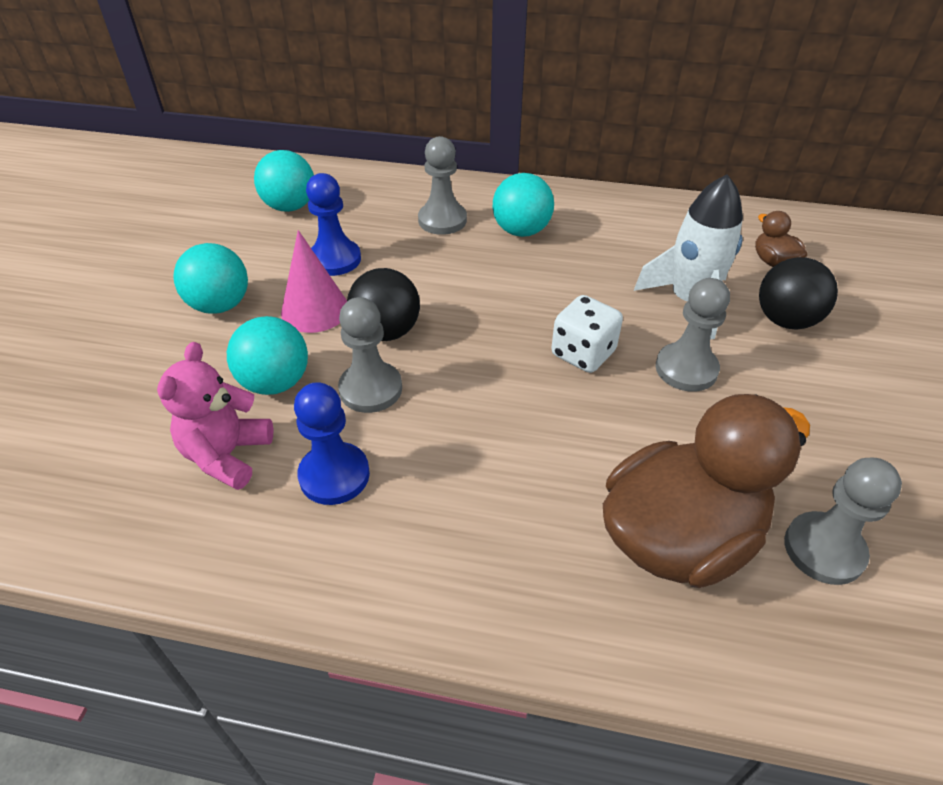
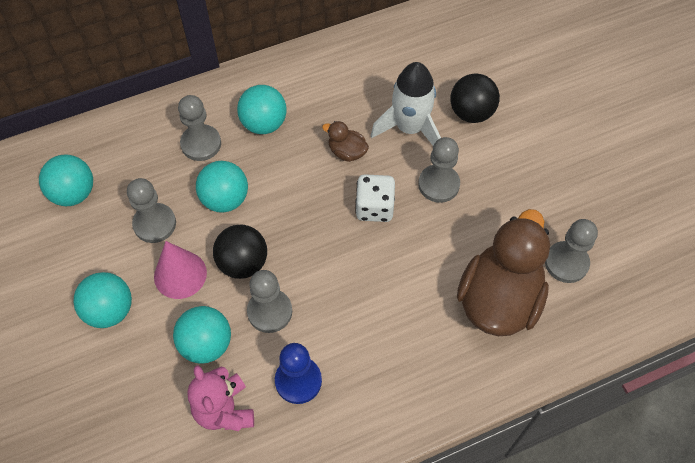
camera: 35 degrees left, 15 degrees up
(335, 259) = (154, 224): blue pawn -> grey pawn
(422, 271) = (225, 199): none -> turquoise ball
(773, 262) = (439, 65): brown duck -> brown duck (347, 152)

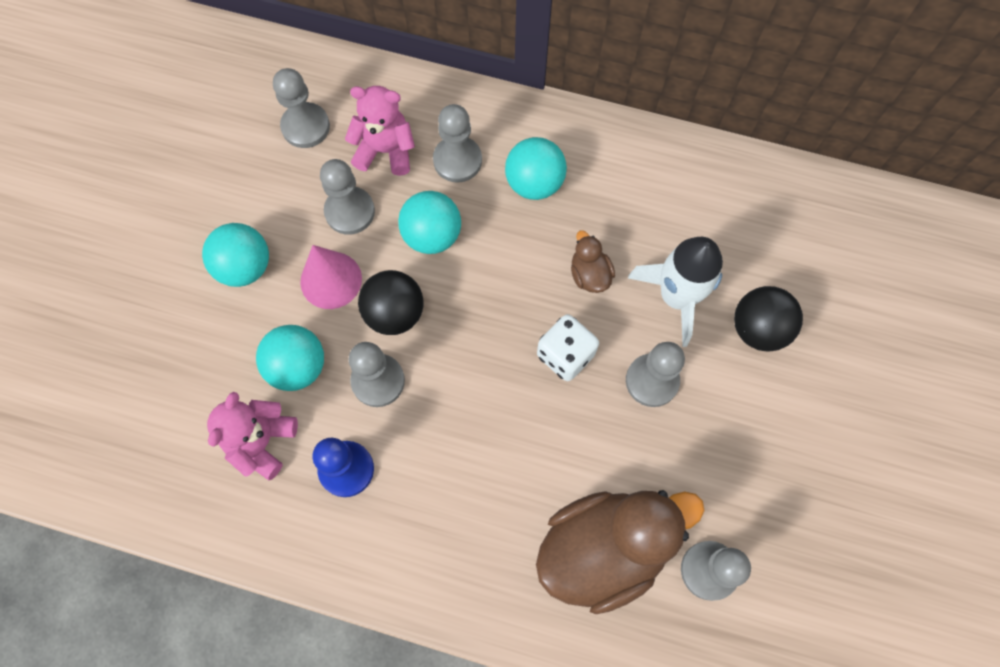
camera: 40 degrees right, 10 degrees up
(74, 193) = (305, 127): turquoise ball -> grey pawn
(145, 170) = (385, 151): none -> pink teddy bear

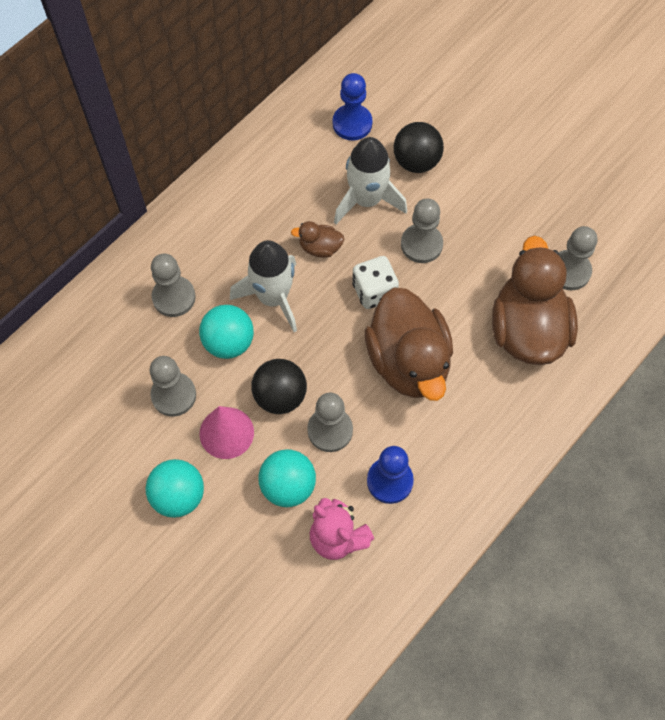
camera: 65 degrees left, 5 degrees down
(305, 127) = (74, 399): grey pawn -> none
(385, 151) = (134, 347): pink teddy bear -> none
(497, 429) = (408, 361): none -> brown duck
(505, 254) = (273, 297): none -> white rocket
(534, 183) = (225, 252): turquoise ball -> none
(766, 238) = (352, 123): none -> blue pawn

